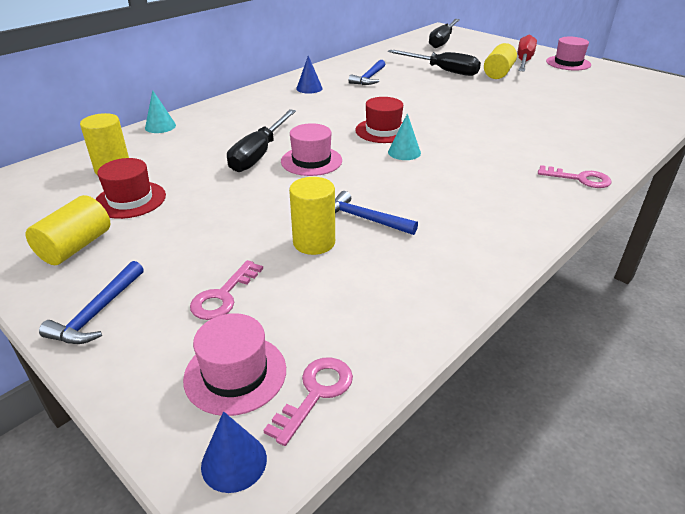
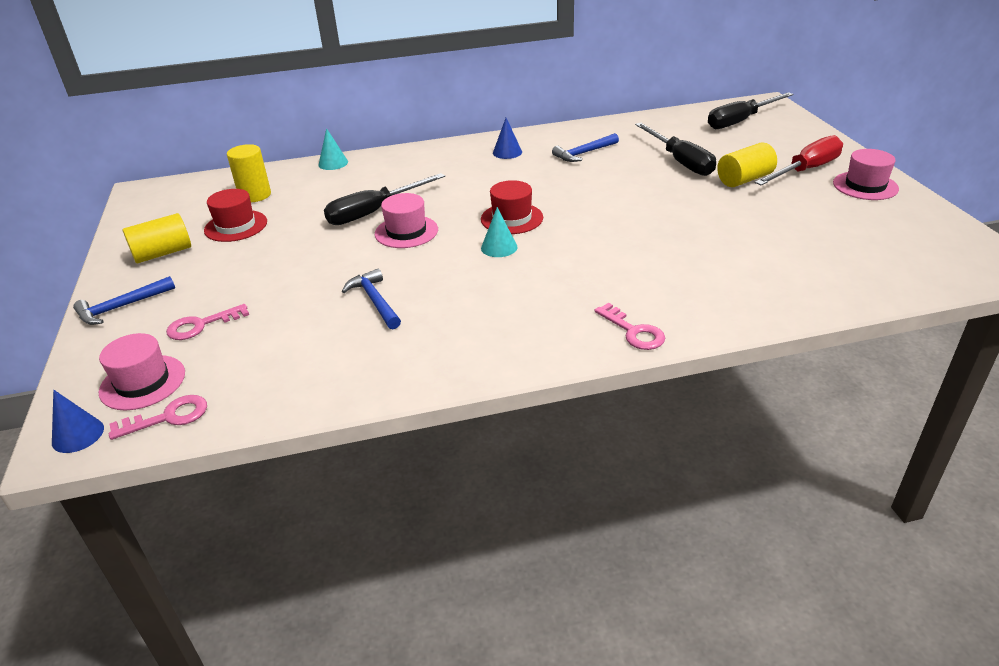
camera: 35 degrees right, 0 degrees up
(314, 242) = (311, 307): yellow cylinder -> none

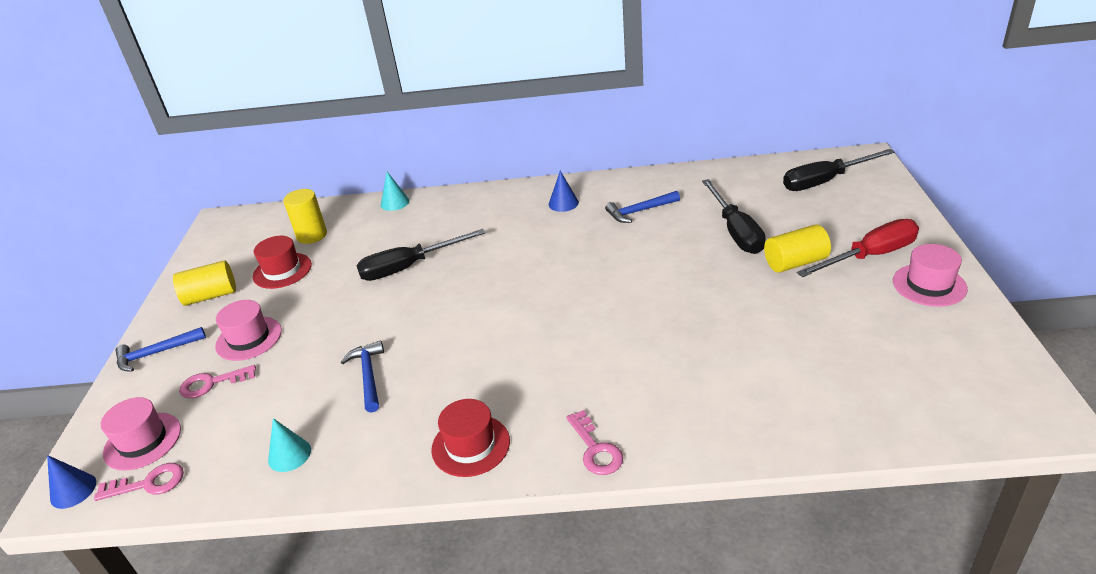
camera: 15 degrees right, 0 degrees up
(406, 232) = (429, 295): pink hat -> pink hat (249, 338)
(499, 247) = (507, 324): turquoise cone -> turquoise cone (289, 455)
(512, 218) = (534, 289): red hat -> red hat (470, 445)

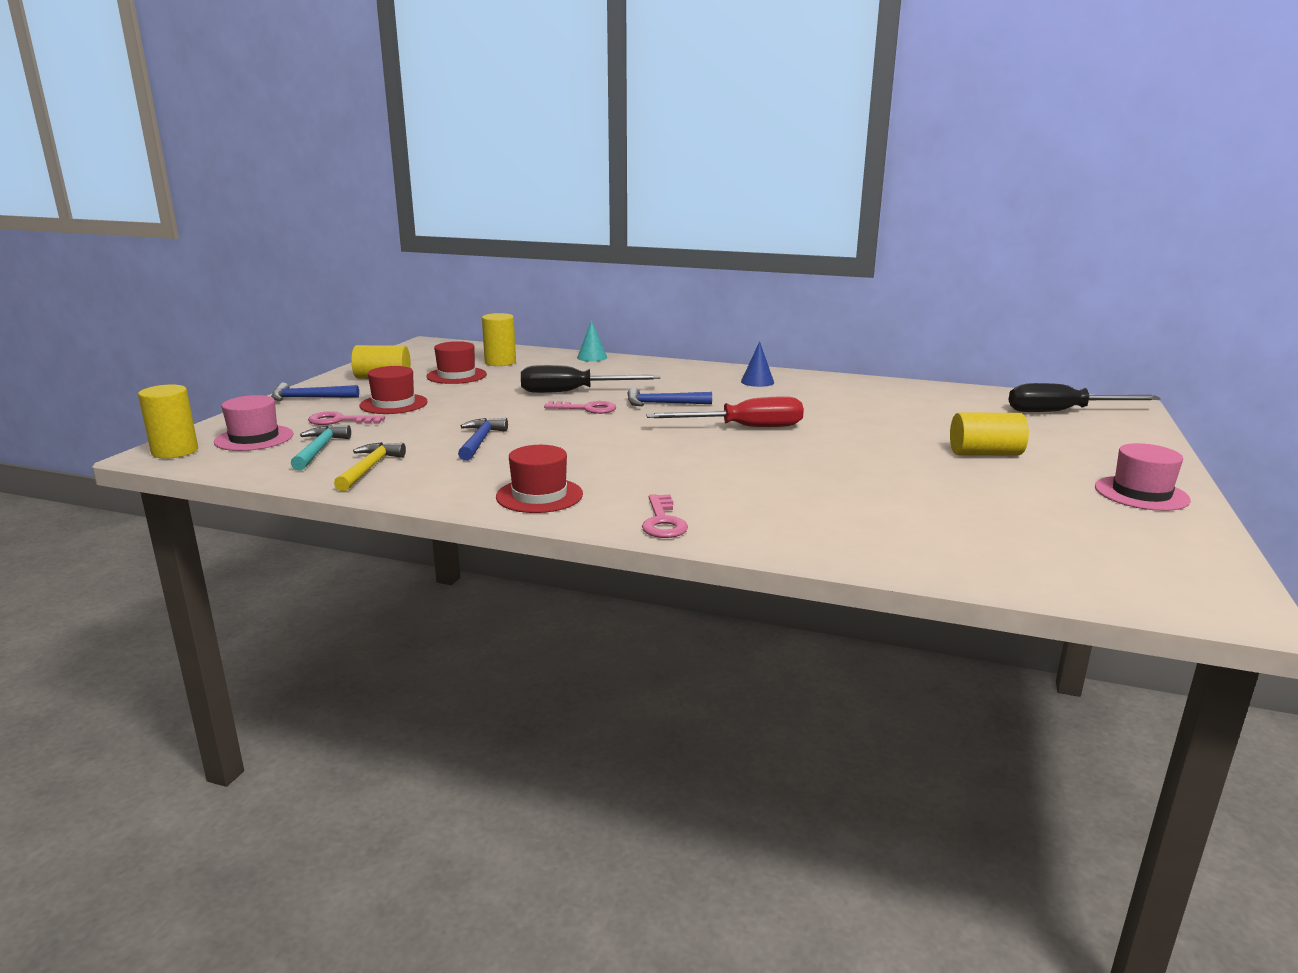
camera: 15 degrees right, 15 degrees down
(73, 490) = (175, 451): blue cone -> yellow cylinder
(148, 483) = (237, 460): pink key -> pink key (586, 409)
(221, 440) = (319, 450): none -> turquoise hammer
(249, 338) = (393, 404): pink hat -> red hat
(289, 455) = (369, 468): turquoise cone -> yellow hammer
(639, 211) = (834, 398): blue hammer -> blue hammer (663, 404)
(735, 231) = (931, 425): black screwdriver -> none
(870, 256) = (1080, 464): red screwdriver -> red screwdriver (744, 428)

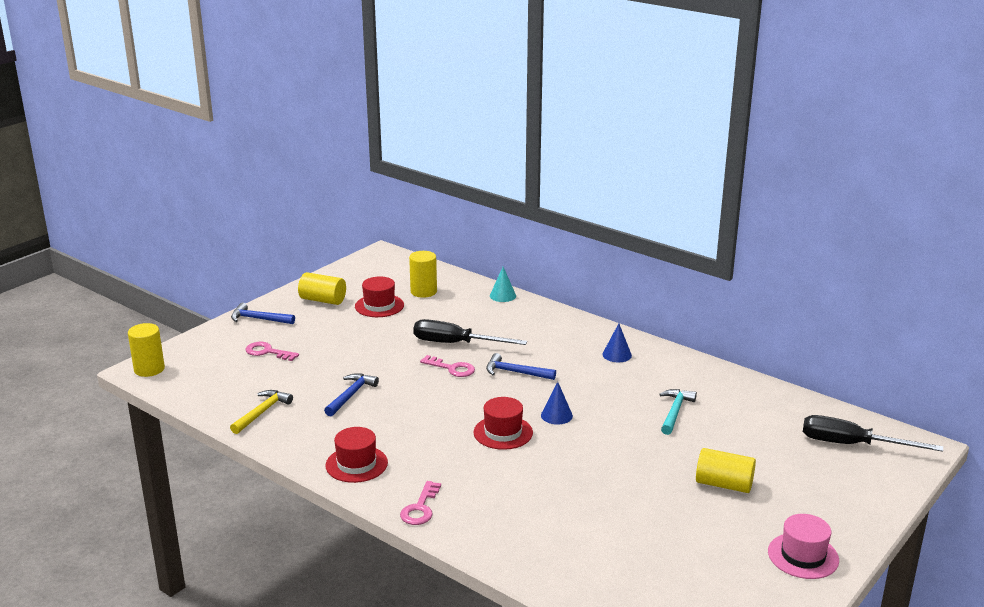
camera: 20 degrees right, 5 degrees up
(254, 438) = (203, 363): pink hat -> none
(319, 450) = (239, 385): turquoise hammer -> turquoise hammer (674, 412)
(393, 404) = (314, 337): red hat -> red hat (503, 432)
(744, 428) = (556, 415): red screwdriver -> blue cone

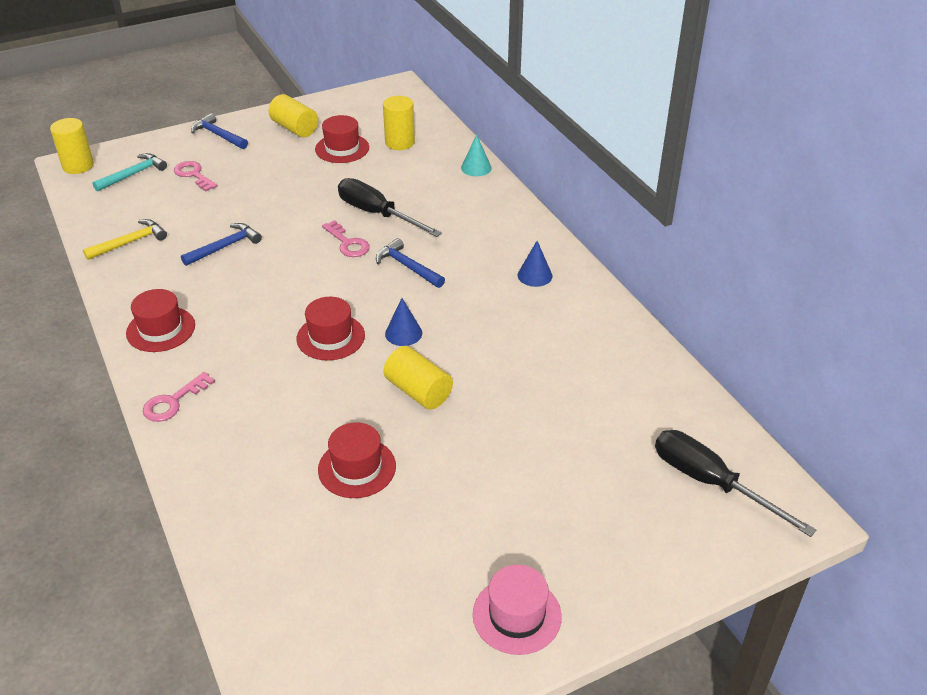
camera: 25 degrees right, 15 degrees up
(608, 507) = (357, 468): none -> red hat
(674, 412) = (535, 369): turquoise hammer -> turquoise hammer (133, 174)
(724, 484) = (508, 484): yellow cylinder -> yellow cylinder (418, 391)

